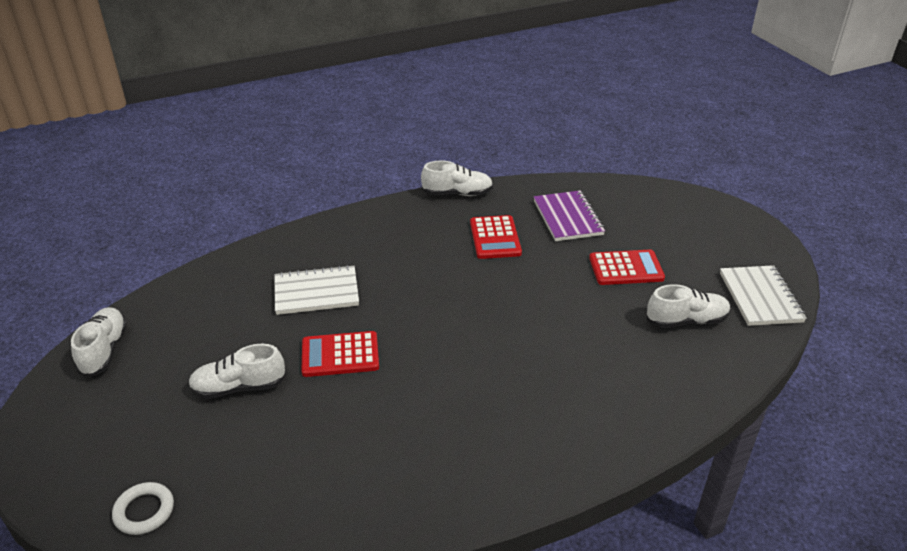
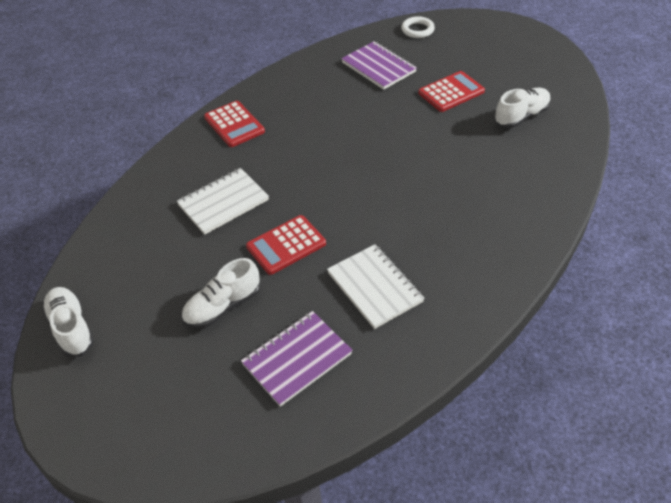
camera: 25 degrees left, 10 degrees up
(144, 511) = (228, 438): white ring -> white ring (417, 30)
(262, 467) = (297, 359): none -> purple notebook
(457, 193) = (275, 77): white shoe -> none
(495, 238) = (334, 103): red calculator -> red calculator (234, 124)
(760, 297) = (557, 80): white notebook -> white notebook (375, 287)

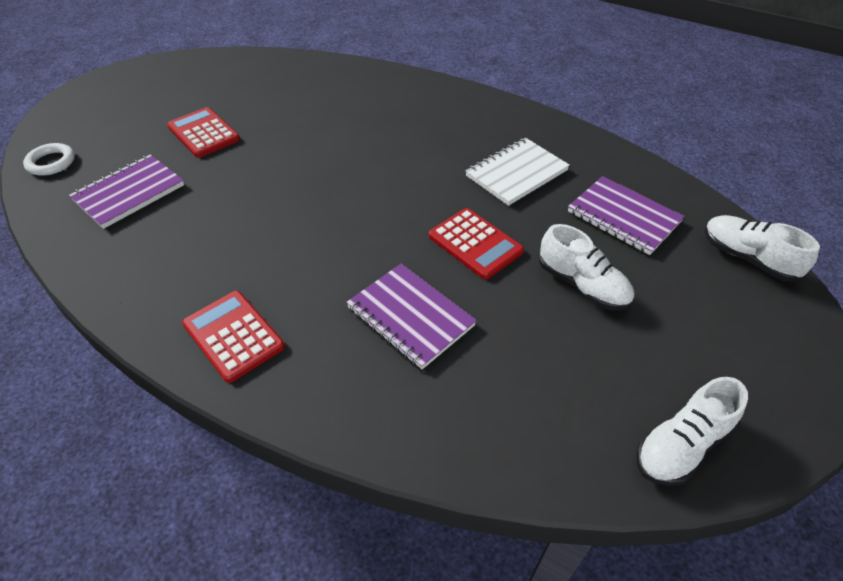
camera: 100 degrees left, 0 degrees up
(223, 202) = (410, 317): white notebook -> purple notebook
(234, 124) = (233, 335): red calculator -> red calculator turned 90 degrees counterclockwise
(521, 116) = (258, 89): white shoe -> white shoe (747, 258)

